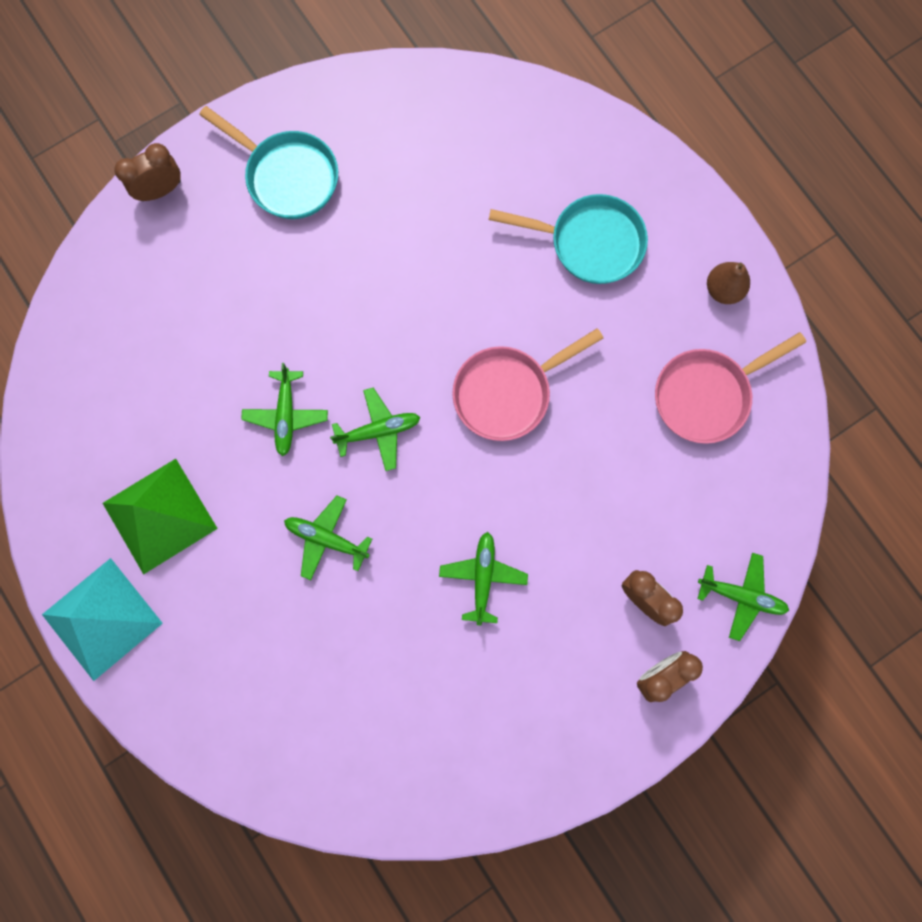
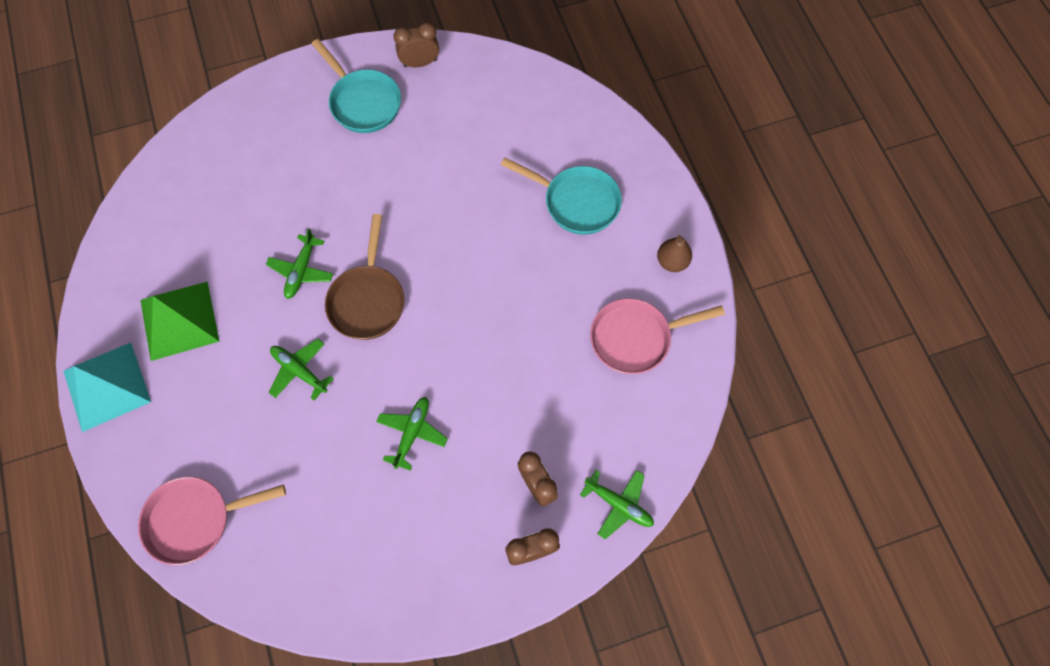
camera: 15 degrees right, 10 degrees down
(161, 190) = (267, 90): brown clock -> brown clock (420, 63)
(378, 431) = (368, 300): green plane -> brown pan
(507, 393) = (477, 297): pink pan -> pink pan (195, 519)

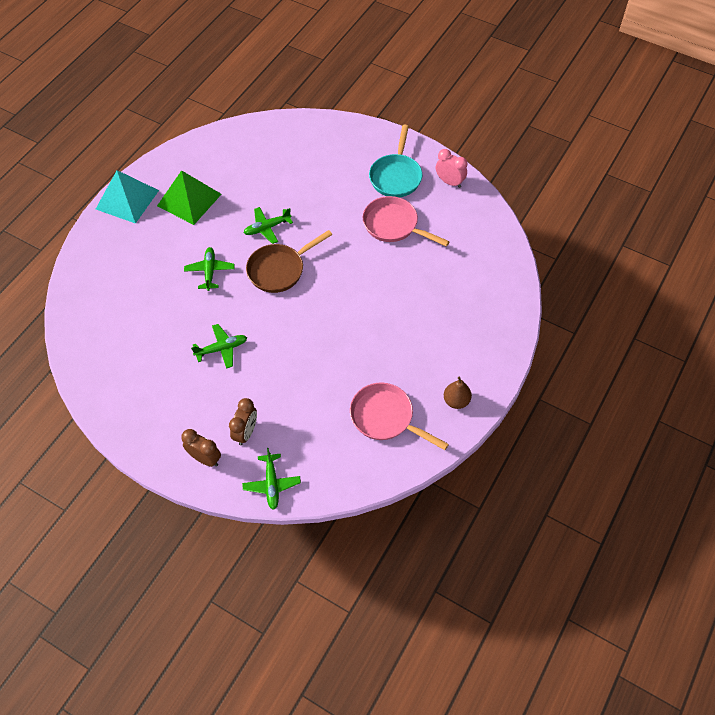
camera: 50 degrees right, 10 degrees down
(195, 519) = (90, 290): pink pan -> pink pan (393, 225)
(420, 63) = (449, 182): brown clock -> pink clock
(577, 202) = (443, 322): turquoise pan -> none

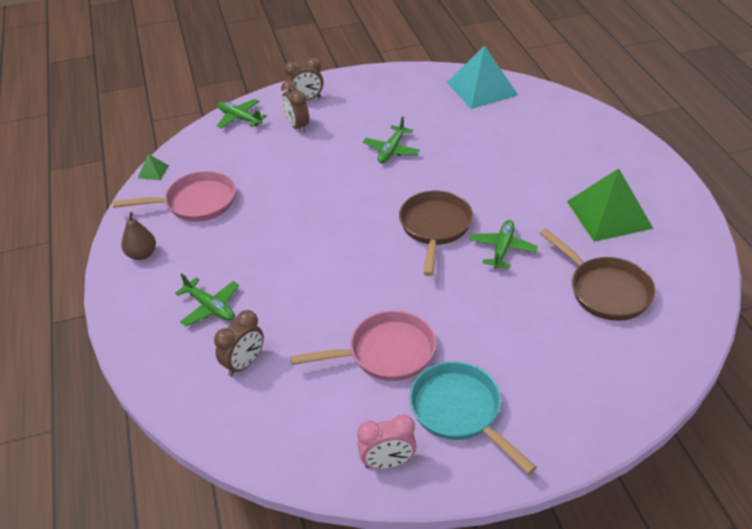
camera: 135 degrees right, 15 degrees down
(127, 199) = (654, 174): turquoise pyramid -> turquoise pyramid (481, 88)
(210, 271) = (489, 183): green plane -> green plane (210, 307)
(258, 169) = (605, 290): none -> brown pan
(385, 480) = (153, 171): none -> green pyramid
(465, 276) = (244, 364): none -> brown clock

